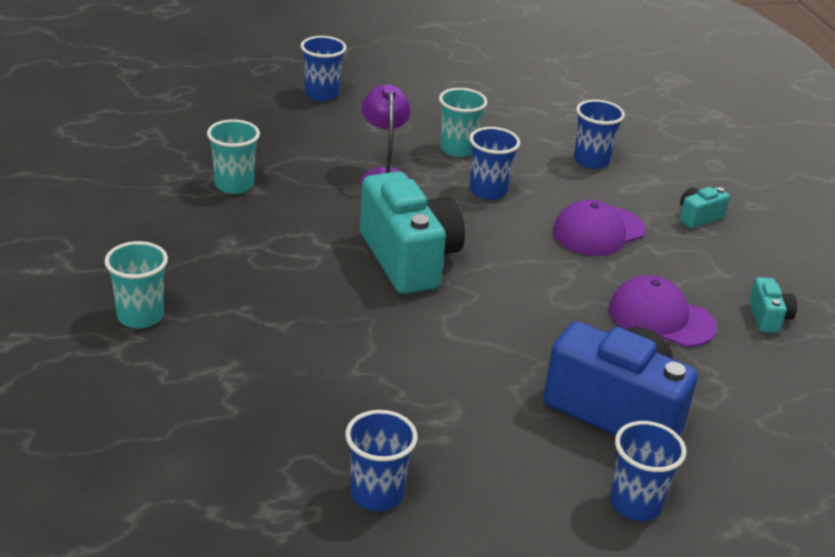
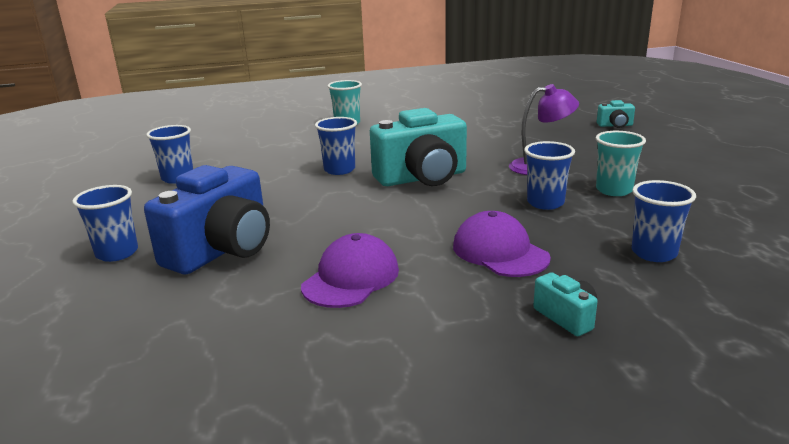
camera: 95 degrees right, 10 degrees down
(234, 185) = (496, 130): turquoise cup -> none
(322, 94) = (660, 142): blue cup -> blue cup (339, 170)
(768, 318) = (353, 348): turquoise camera -> turquoise camera (615, 125)

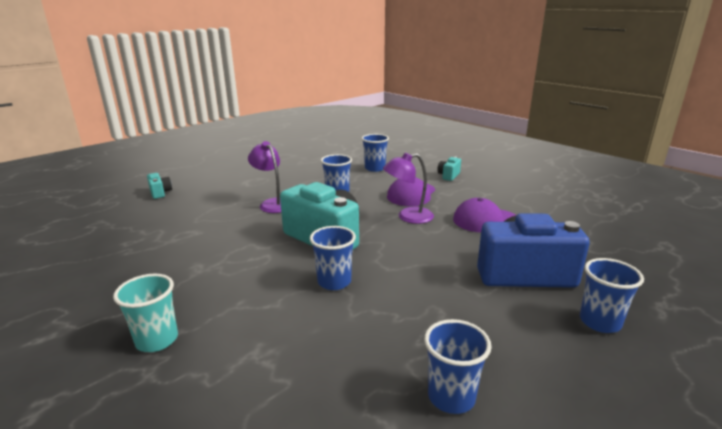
camera: 120 degrees left, 0 degrees up
(424, 228) = (408, 217): none -> purple lamp
(614, 190) = (303, 181): turquoise cup -> none

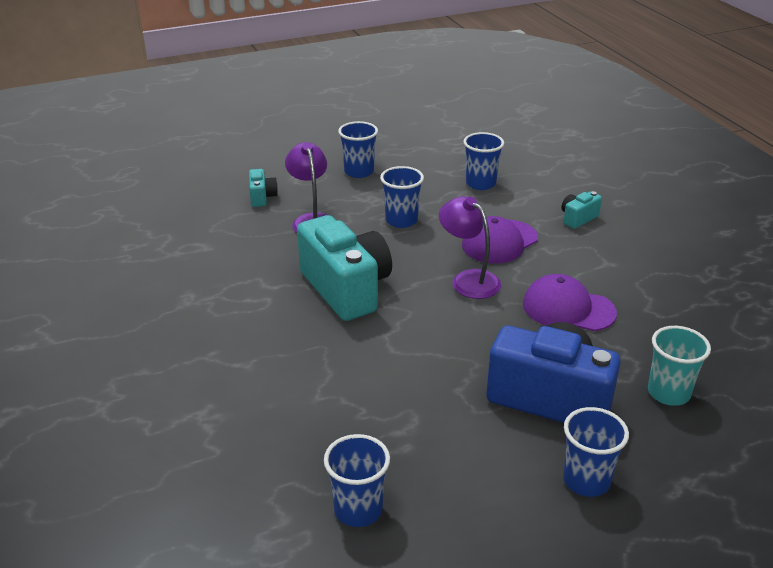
camera: 20 degrees right, 10 degrees up
(157, 340) = (119, 375): turquoise cup -> turquoise cup (668, 393)
(160, 193) = (187, 175): turquoise camera -> turquoise camera (262, 197)
(334, 282) = (321, 352): blue cup -> blue cup (359, 172)
(408, 217) = (468, 279): purple lamp -> purple lamp turned 45 degrees clockwise

